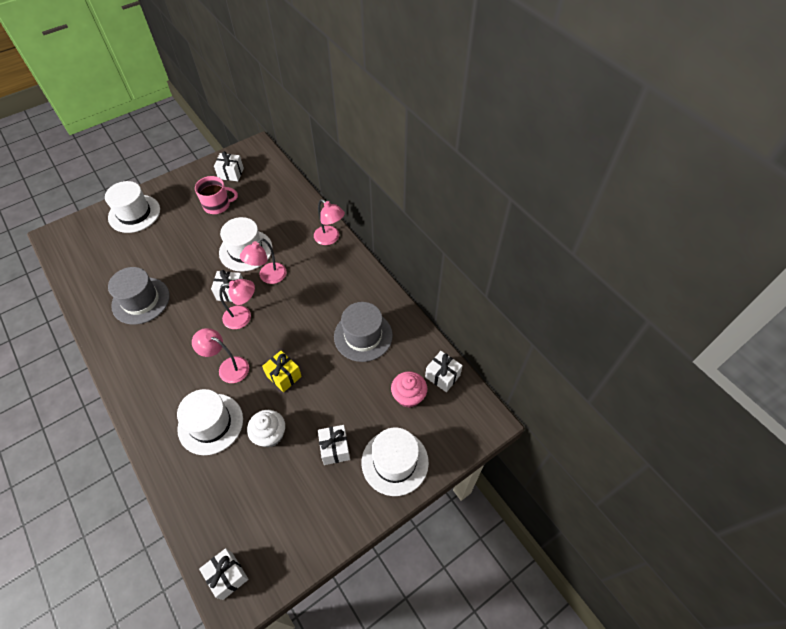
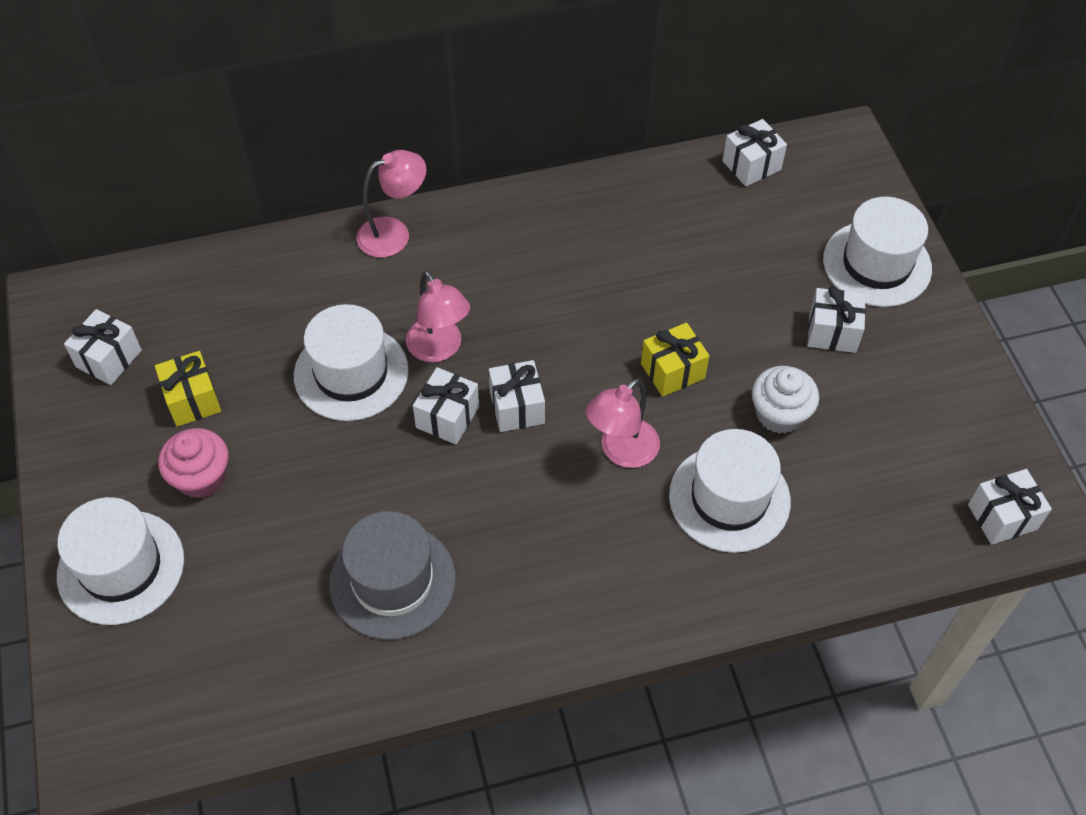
camera: 70 degrees left, 0 degrees up
(217, 205) = (192, 400): pink mug -> yellow gift
(243, 317) = (517, 407): pink lamp -> white gift
(363, 336) = (635, 242): grey hat -> none
(408, 396) = (771, 216): pink cupcake -> pink cupcake (201, 477)

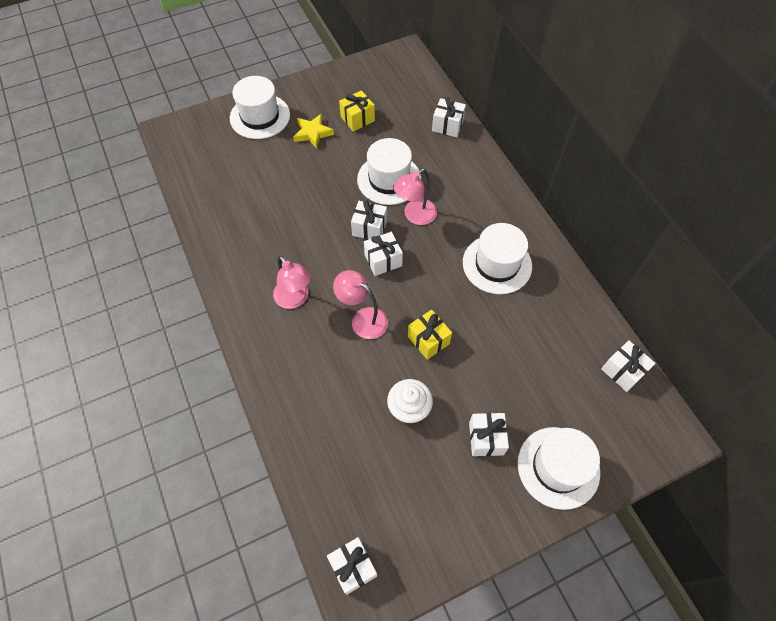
camera: 80 degrees right, 5 degrees up
(109, 358) = (375, 82): white gift -> white gift (447, 126)
(201, 477) = (313, 133): pink cupcake -> yellow star
(392, 581) = (264, 223): grey hat -> none
(394, 233) = (492, 179): pink lamp -> pink lamp (295, 299)
(729, 498) = (340, 383): white hat -> white hat (497, 264)

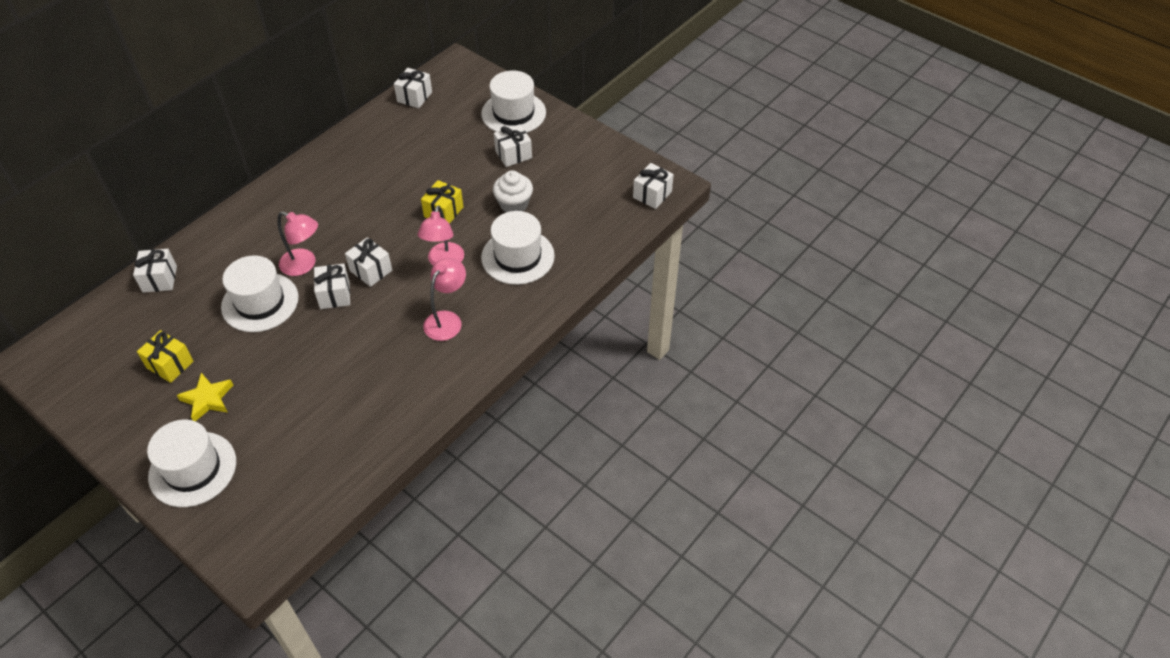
camera: 115 degrees left, 10 degrees down
(497, 264) = (340, 191): white hat -> white hat (518, 257)

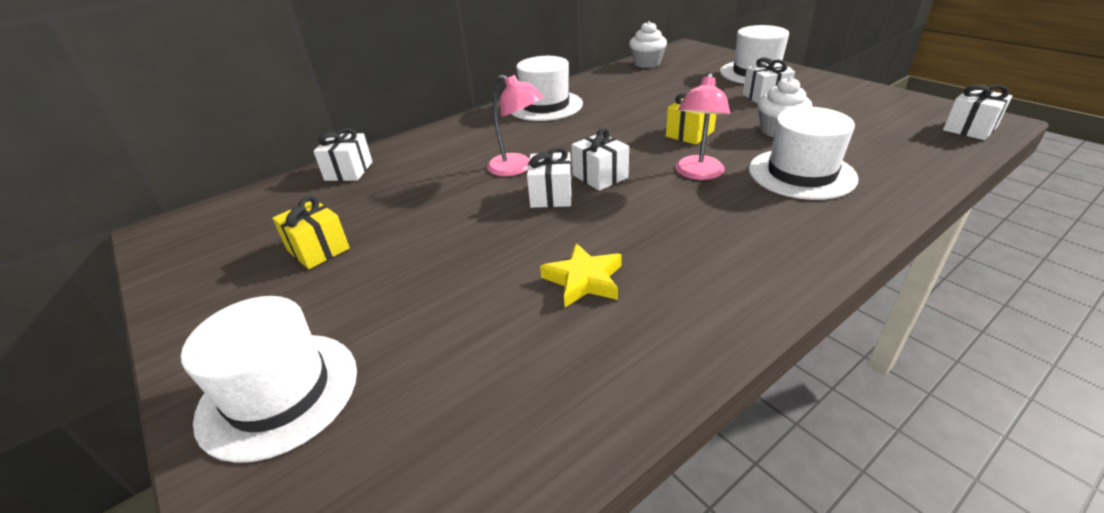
camera: 15 degrees right, 15 degrees down
(207, 399) = (348, 294): yellow star -> yellow star (584, 280)
(260, 302) = (455, 197): white hat -> white hat (545, 106)
(414, 97) = (647, 63): white gift -> white cupcake
(447, 320) = (713, 230): pink lamp -> none

